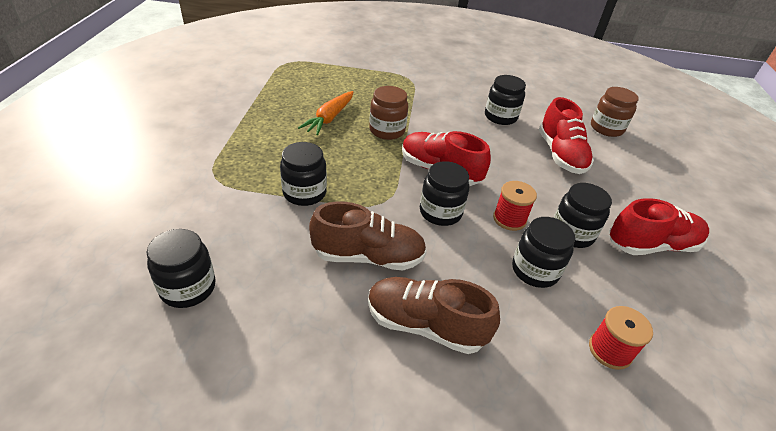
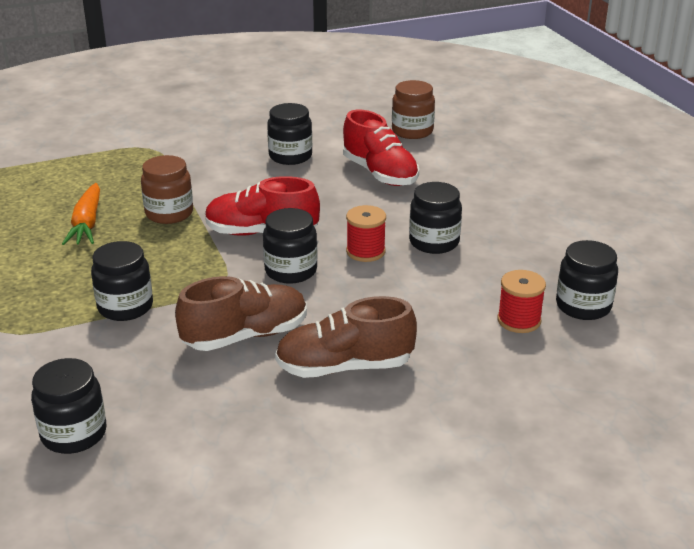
camera: 25 degrees left, 10 degrees down
(535, 270) = (418, 286): black jar -> black jar (583, 306)
(651, 245) = (512, 225): red shoe -> none

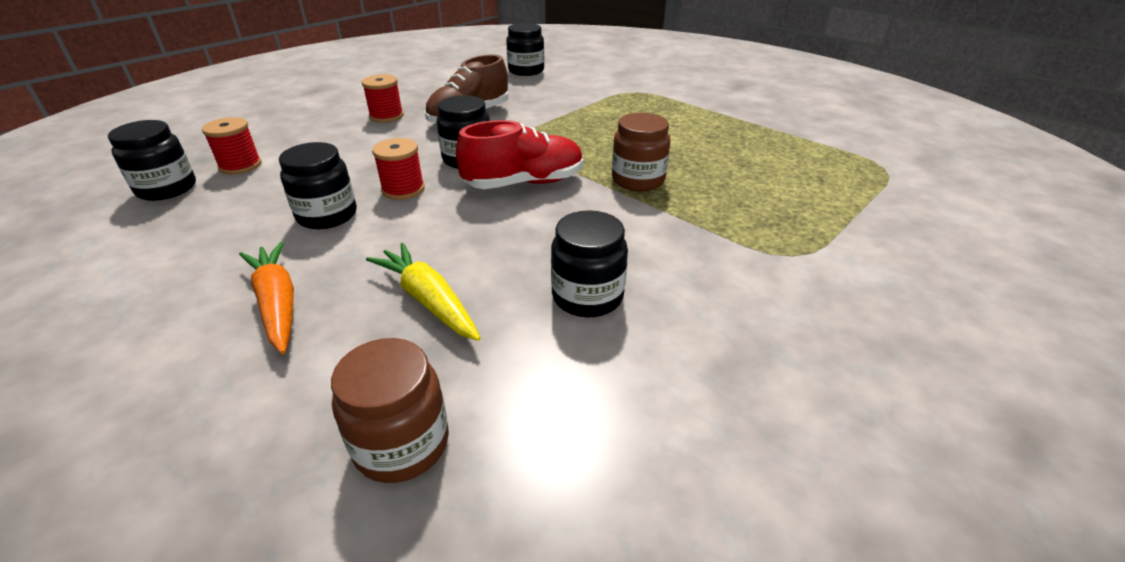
camera: 155 degrees right, 5 degrees up
(87, 223) = (696, 155): orange carrot -> orange carrot (277, 303)
(125, 307) = (573, 114): black jar -> none
(344, 367) = (386, 116): brown shoe -> red spool
(380, 173) = (428, 300): red shoe -> yellow carrot

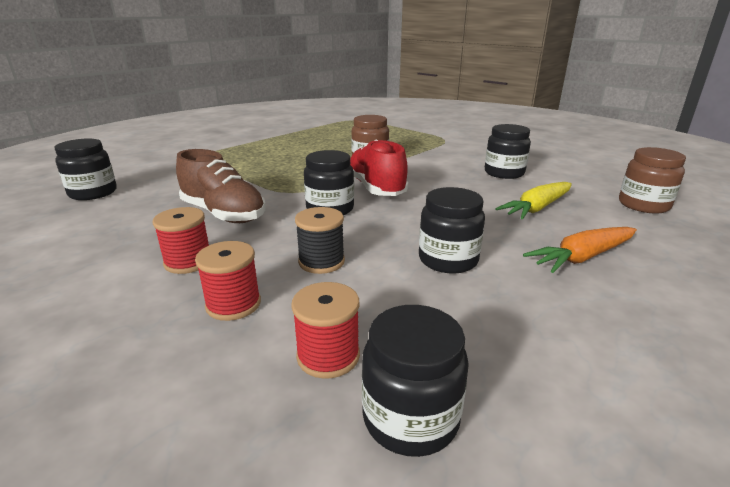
camera: 90 degrees left, 10 degrees down
(359, 159) = (321, 262): none -> black spool
(403, 189) = (391, 230): red spool -> red spool (233, 304)

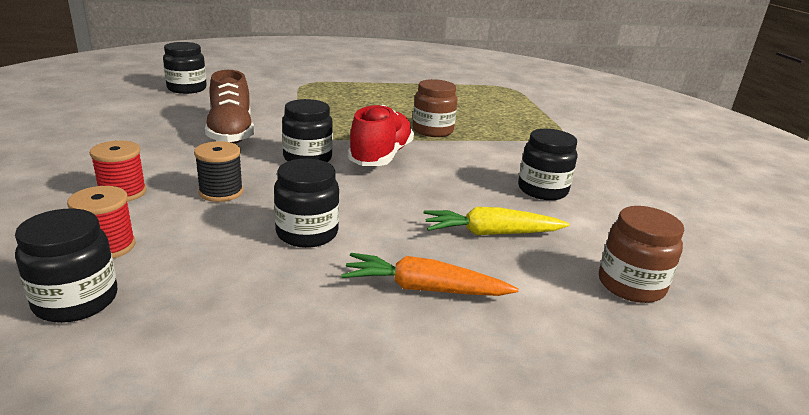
camera: 35 degrees right, 0 degrees up
(188, 262) = (150, 156): red spool -> none

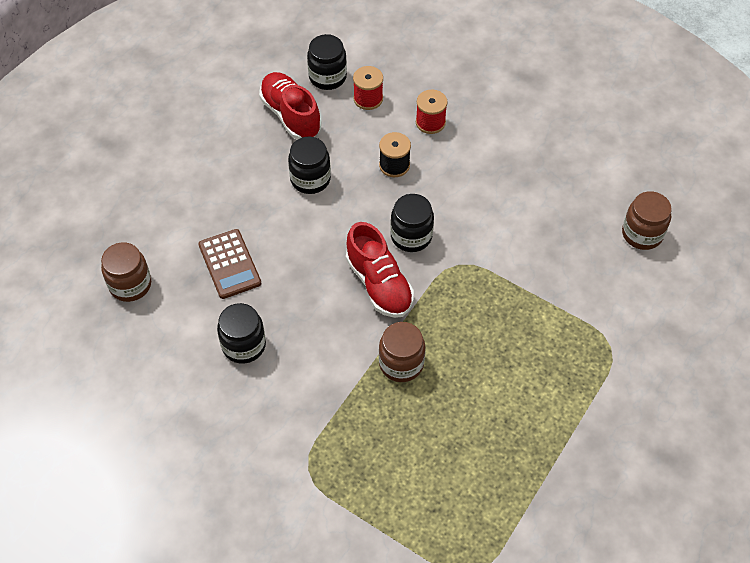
camera: 135 degrees right, 30 degrees up
(187, 89) = (642, 234): black jar -> brown jar
(203, 297) = (291, 115): none -> red shoe
(231, 133) = (497, 215): brown shoe -> none
(424, 289) = (218, 194): orange carrot -> none
(491, 233) = (229, 264): yellow carrot -> brown calculator

